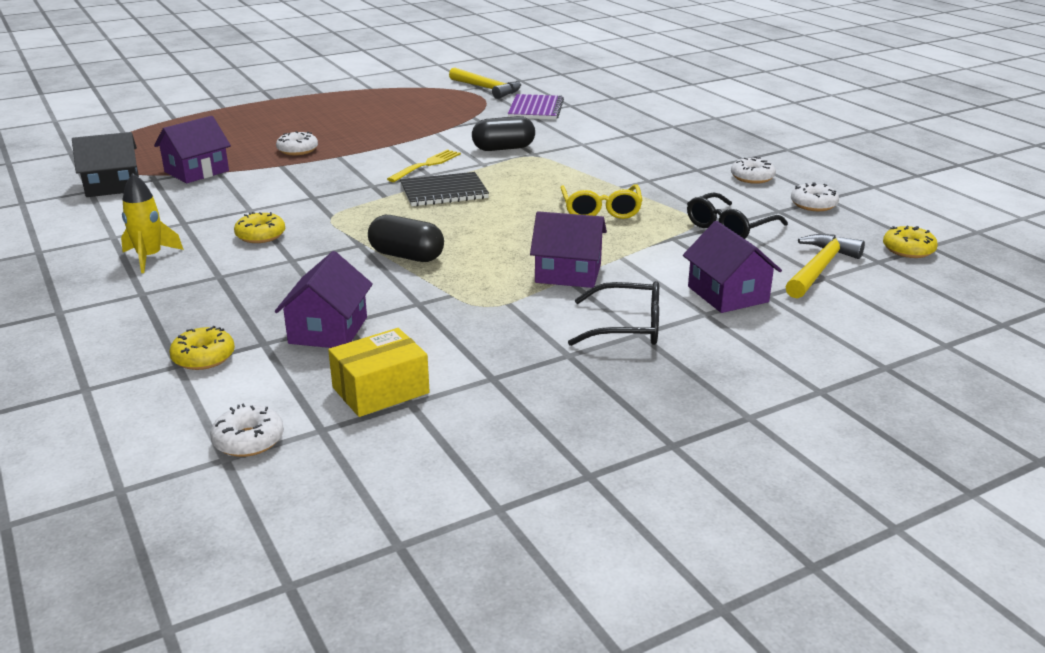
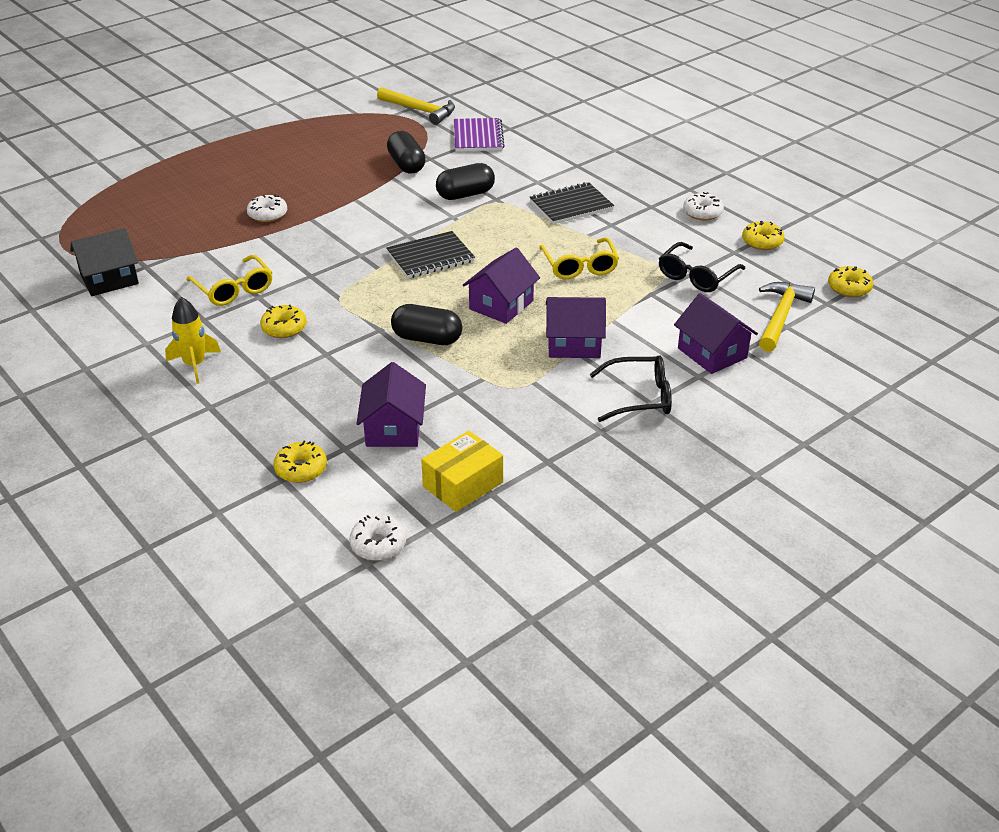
camera: 10 degrees left, 10 degrees up
(196, 171) = (182, 252): purple house -> purple house (501, 305)
(229, 202) = (234, 290): none -> yellow glasses
(426, 165) = (400, 223): yellow fork -> none
(454, 124) = (406, 165): none -> black capsule
(610, 163) = (571, 205): none -> black notebook
(813, 204) = (762, 242): white donut -> yellow donut

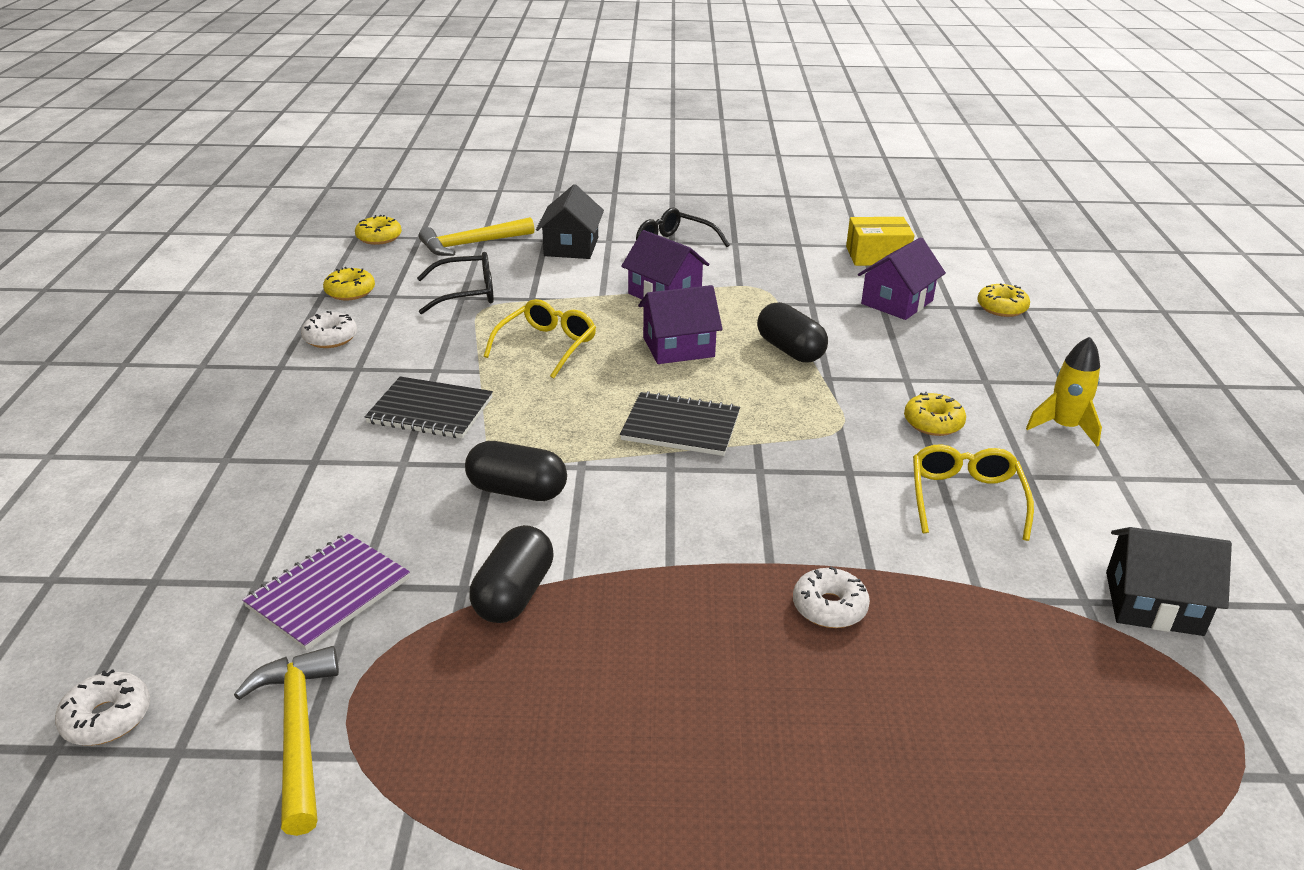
camera: 140 degrees left, 5 degrees down
(378, 544) = (972, 252): white donut -> white donut (107, 718)
(712, 353) = (571, 247): purple house -> black house

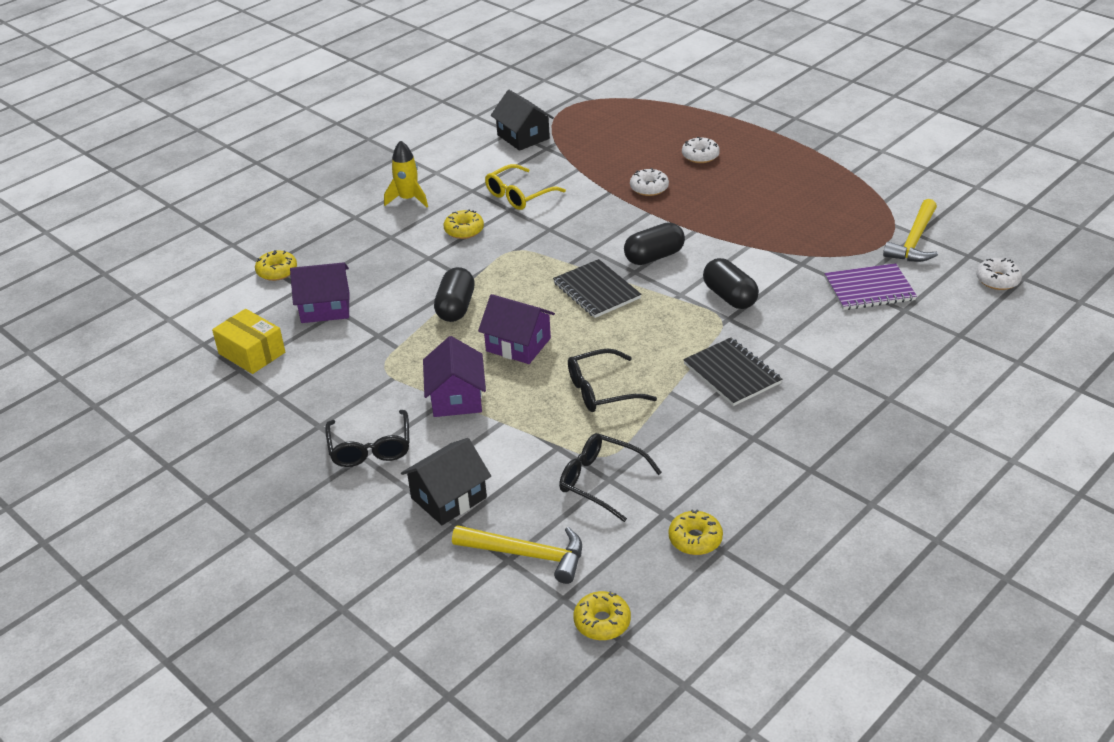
camera: 135 degrees left, 5 degrees up
(330, 338) = (752, 483): white donut -> white donut (700, 156)
(514, 594) = (780, 250): black capsule -> black capsule (654, 257)
(547, 345) = (601, 390): yellow glasses -> black glasses

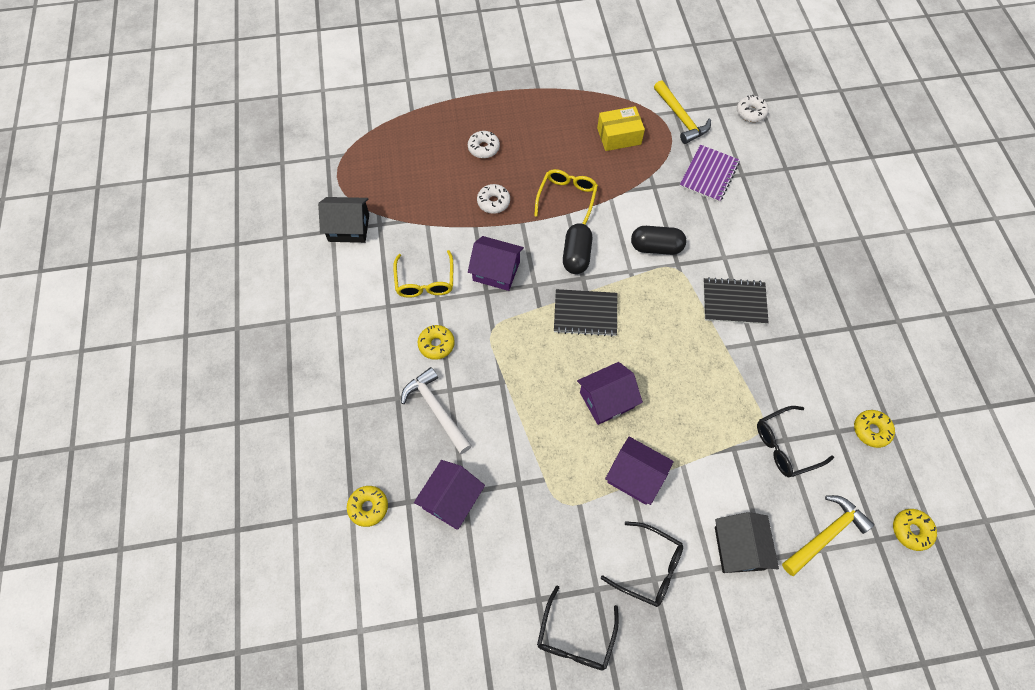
camera: 55 degrees left, 25 degrees up
(252, 353) = (465, 588): yellow box -> yellow box (619, 136)
(401, 260) = (436, 410): none -> white hammer
(408, 199) = (357, 355): yellow rocket -> none
(456, 307) = (529, 411): black capsule -> none
(577, 224) = (496, 271): none -> purple house
(601, 390) = (695, 384): black glasses -> black glasses (575, 638)
(712, 222) = (567, 198): none -> yellow glasses

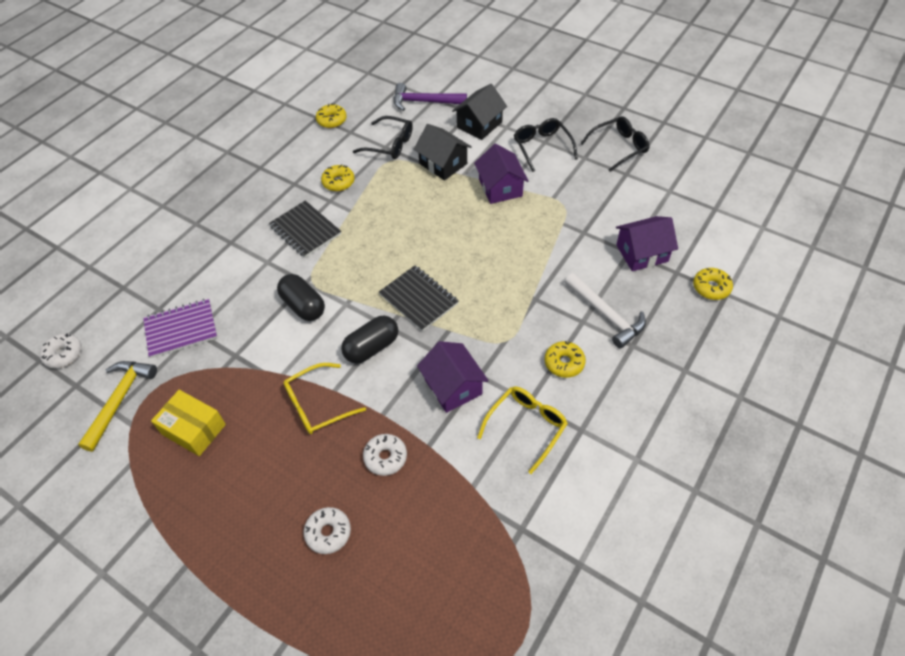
camera: 135 degrees left, 10 degrees down
(349, 228) = (558, 552): black house -> black house (443, 164)
(436, 410) = (606, 315): white hammer -> white hammer turned 45 degrees counterclockwise
(606, 400) = (470, 236): purple house -> none
(825, 535) = (424, 102): yellow hammer -> purple hammer
(911, 530) = (378, 78): yellow donut -> yellow donut (338, 182)

